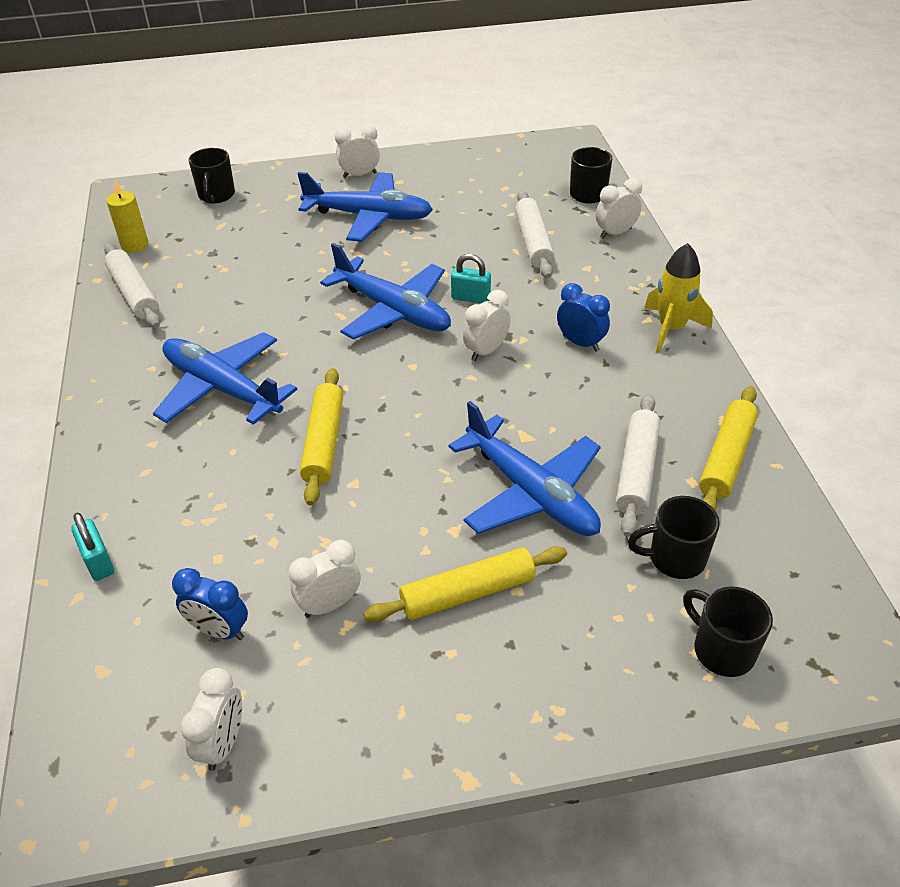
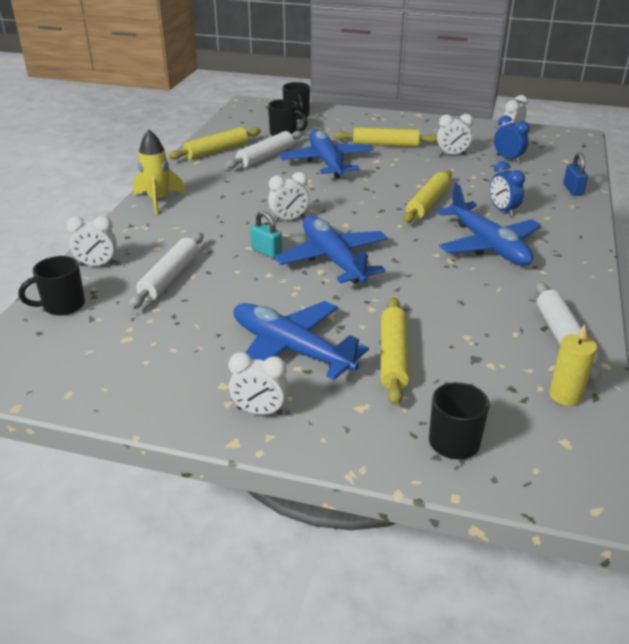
camera: 155 degrees left, 10 degrees down
(98, 561) = (573, 190): turquoise padlock -> blue padlock
(282, 234) = (393, 357): none -> yellow rolling pin
(580, 343) = (224, 208): blue clock -> blue clock (502, 210)

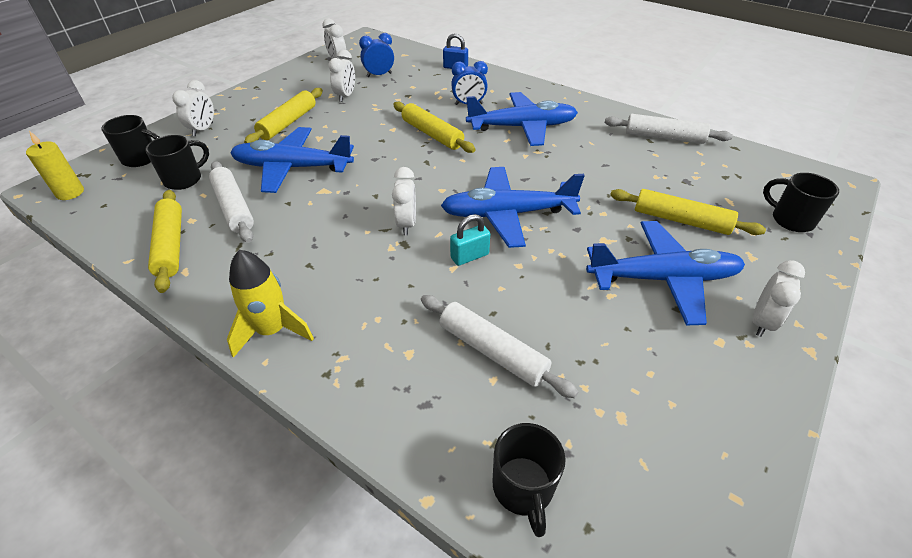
camera: 70 degrees left, 10 degrees up
(97, 265) = (424, 430): white clock -> white clock (203, 129)
(291, 349) = (662, 279): blue plane -> blue plane turned 150 degrees counterclockwise
(565, 395) = (734, 158): yellow candle -> yellow candle (70, 193)

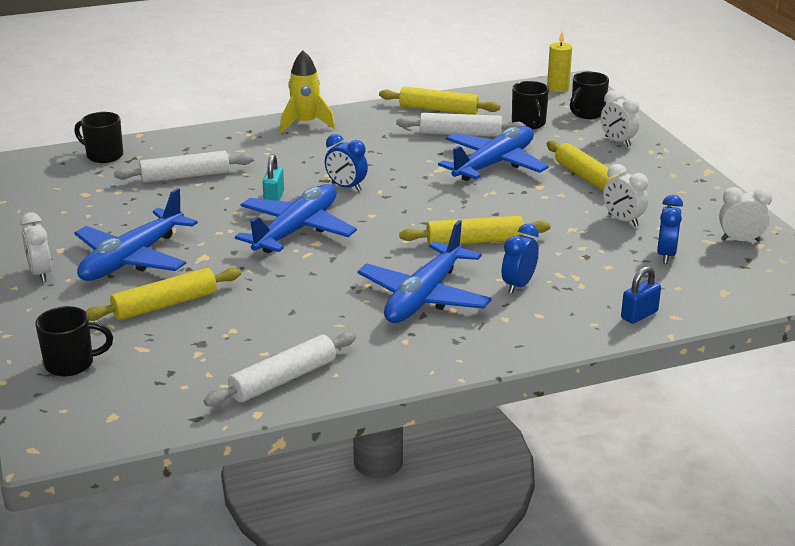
camera: 125 degrees right, 15 degrees down
(407, 224) = (346, 187): white clock -> blue clock

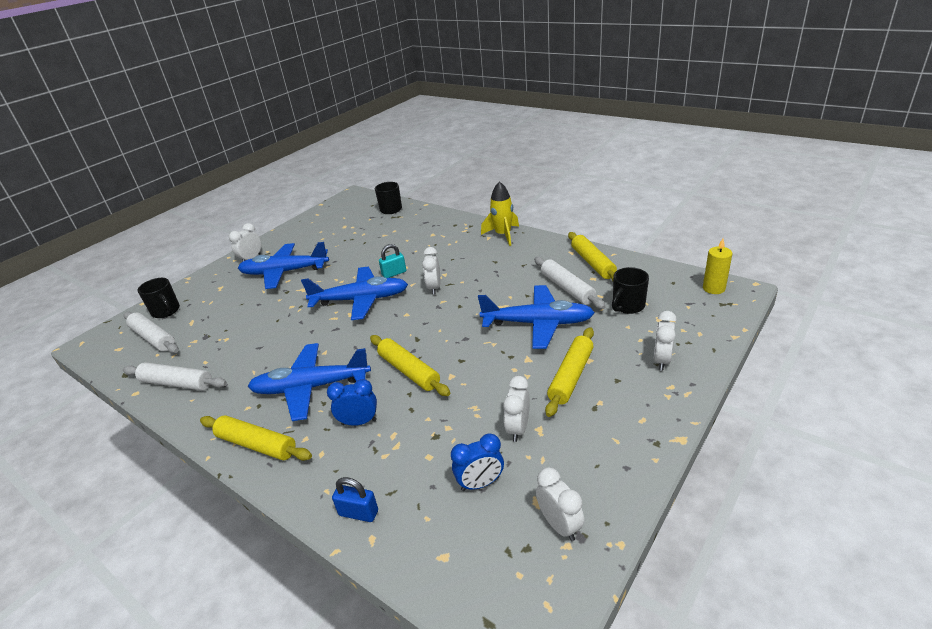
camera: 60 degrees right, 5 degrees up
(165, 304) = (241, 305): yellow rolling pin -> yellow rolling pin (257, 444)
(185, 176) = (392, 238): white rolling pin -> white rolling pin (153, 338)
(346, 187) = (434, 288): blue clock -> white clock
(587, 113) = (690, 322): black mug -> none

